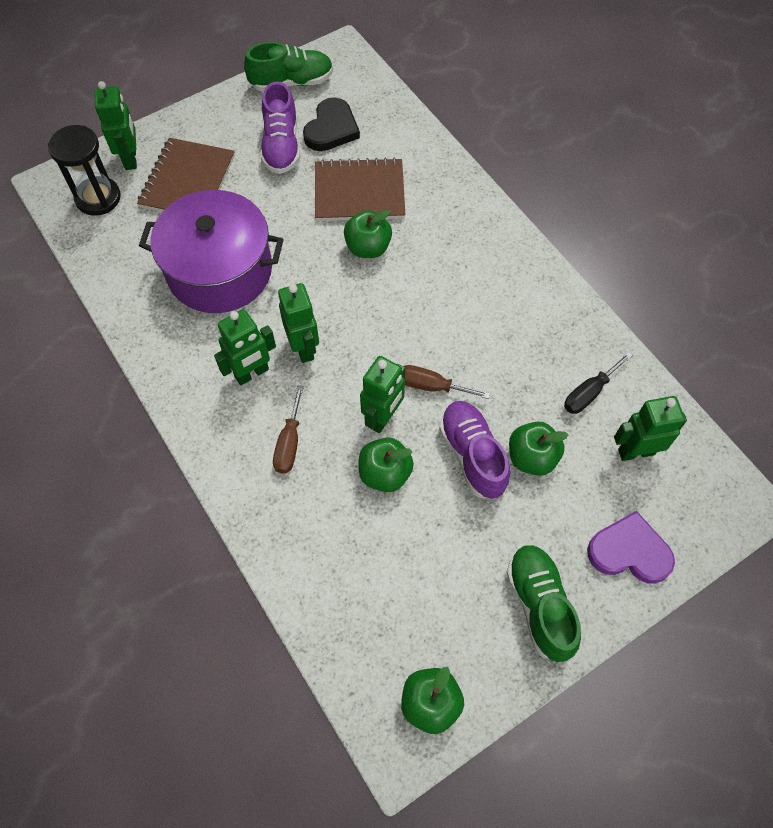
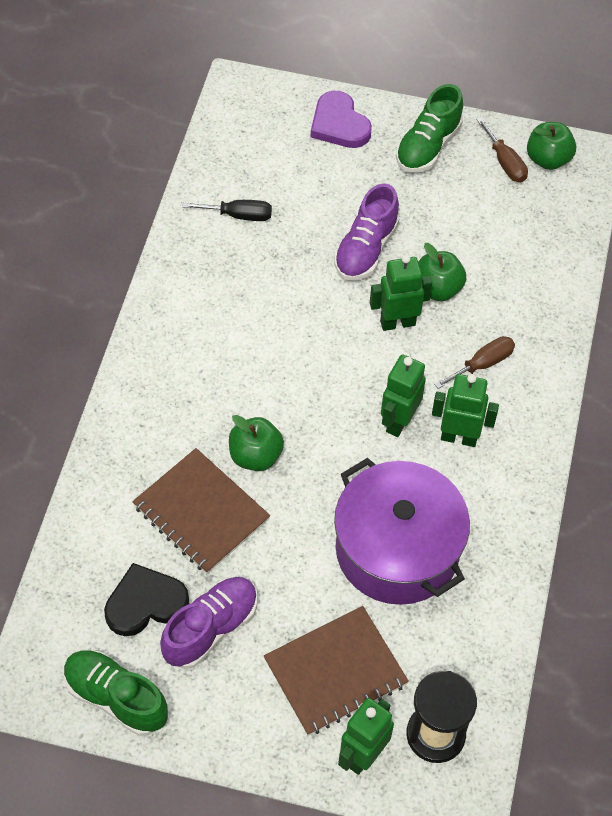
camera: 135 degrees left, 5 degrees down
(431, 386) = (338, 312): brown screwdriver -> brown screwdriver (505, 162)
(532, 457) = (329, 215): green apple -> none
(636, 451) = (259, 162): green robot -> none

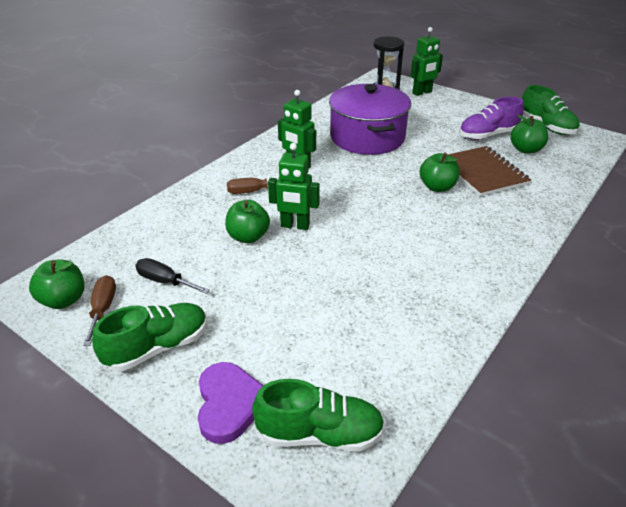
camera: 155 degrees left, 20 degrees down
(145, 603) = (525, 150): black heart -> green apple
(239, 215) = (390, 339): black screwdriver -> black screwdriver (165, 281)
(262, 125) = (320, 434): none -> green shoe
(335, 672) = (424, 112): brown notebook -> none
(366, 249) = (285, 278): purple shoe -> none
(398, 421) = (331, 180): green robot -> none

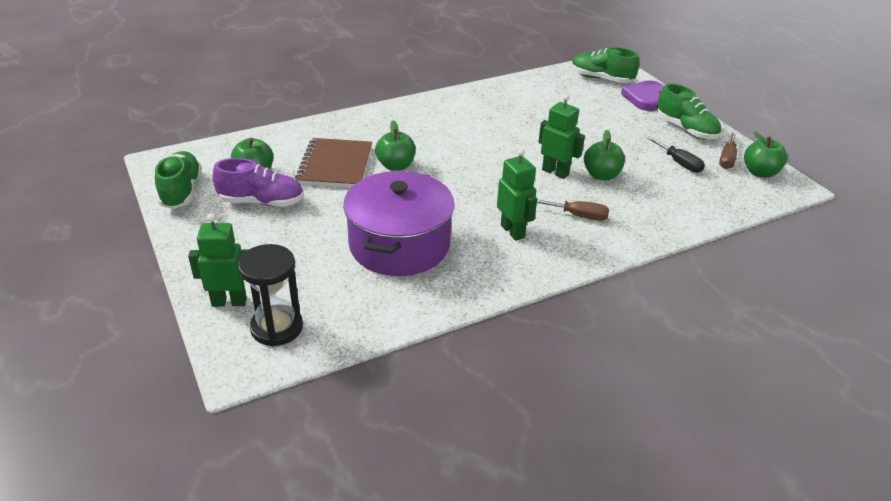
camera: 155 degrees left, 0 degrees up
(158, 347) = (685, 129): green shoe -> green shoe turned 120 degrees counterclockwise

